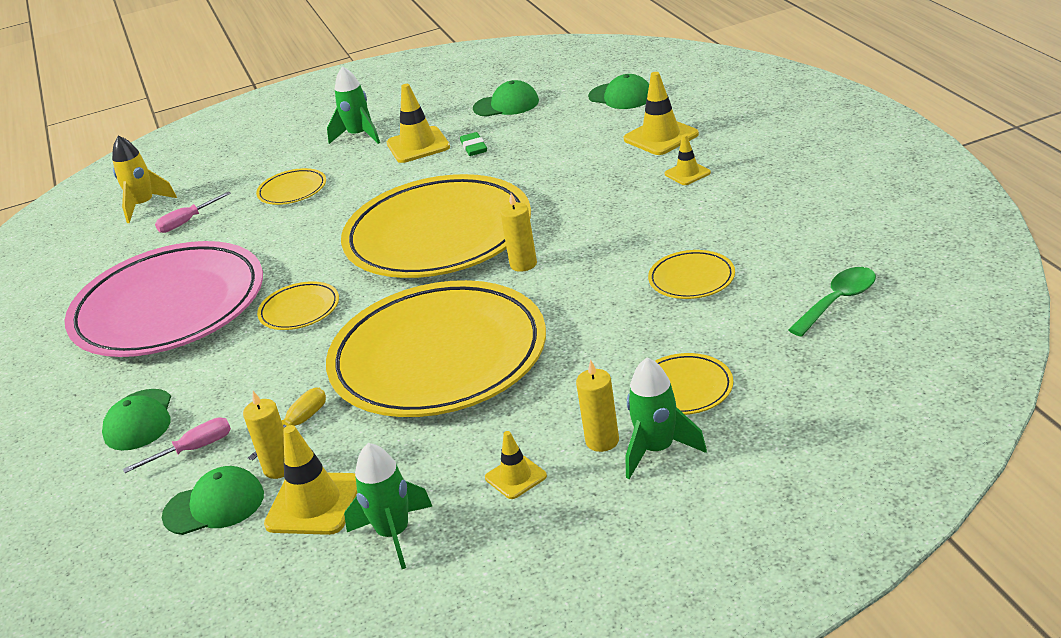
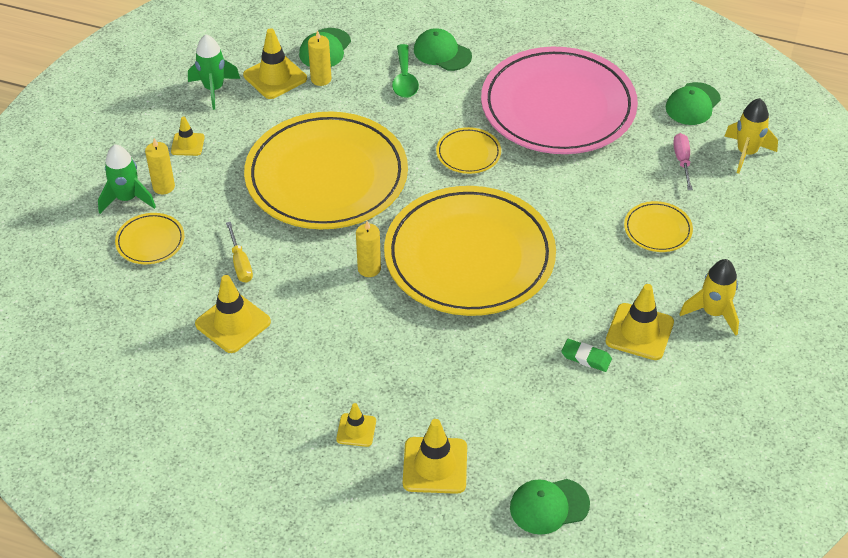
camera: 125 degrees right, 15 degrees up
(193, 449) = (383, 60): pink screwdriver -> none
(298, 425) = (347, 100): yellow screwdriver -> yellow screwdriver (240, 263)
(359, 136) = (713, 313): green rocket -> yellow rocket
(506, 105) = (644, 429): green cap -> green cap (692, 104)
(691, 279) = (233, 323): yellow plate -> yellow traffic cone
(838, 301) = (111, 360): green spoon -> green spoon (404, 79)

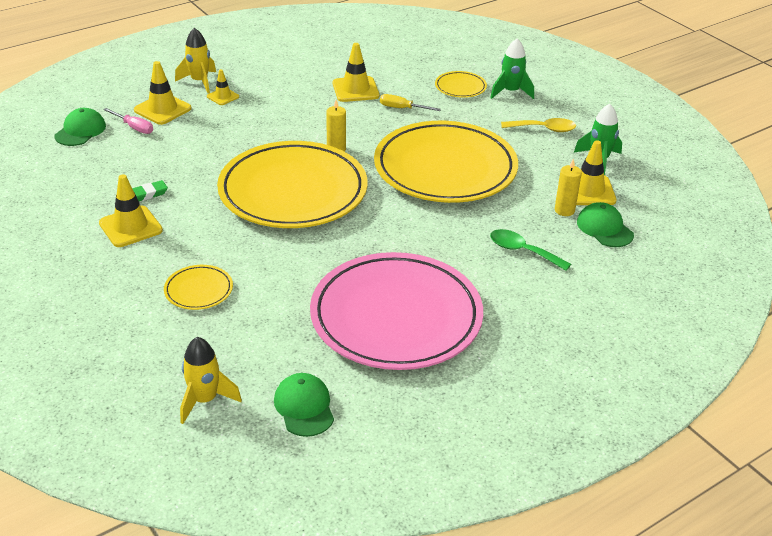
camera: 125 degrees right, 10 degrees down
(163, 186) = (508, 107): yellow candle -> none
(187, 144) = (543, 129): yellow traffic cone -> yellow spoon
(442, 53) = (539, 288): green cap -> none
(468, 153) = (395, 240): yellow plate -> none
(682, 161) = (247, 351): pink screwdriver -> pink screwdriver (134, 127)
(713, 313) = (93, 269): yellow rocket -> yellow rocket (199, 82)

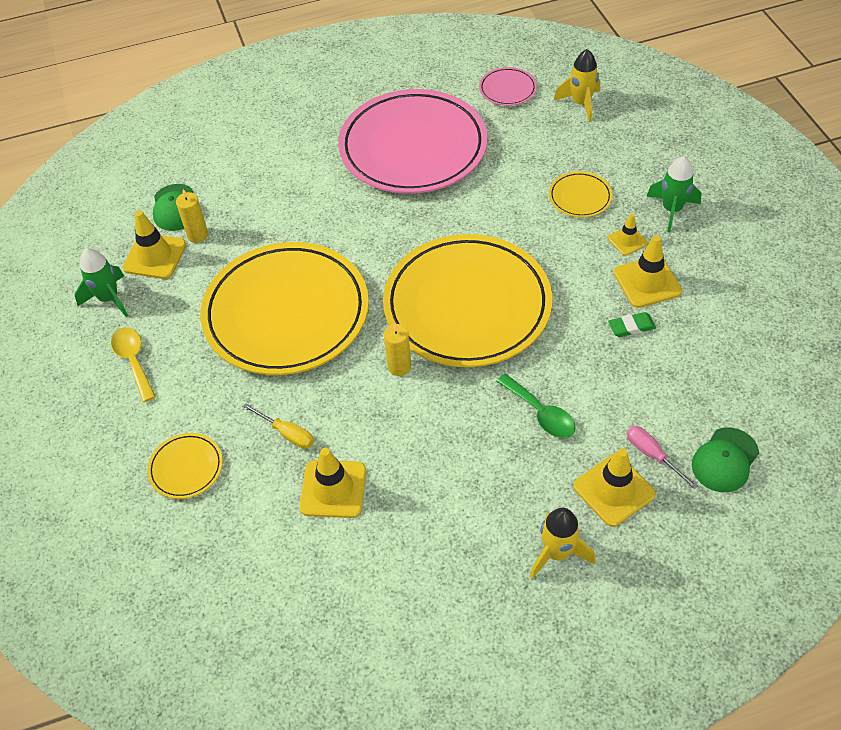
camera: 160 degrees left, 15 degrees up
(223, 96) = (526, 506): yellow traffic cone -> yellow traffic cone (627, 240)
(304, 407) = (507, 89): green cap -> pink plate
(510, 92) = (125, 444): green rocket -> green rocket (671, 210)
(522, 251) = (269, 194): green spoon -> green spoon (540, 413)
(543, 129) = (133, 361): yellow spoon -> yellow spoon turned 45 degrees clockwise

